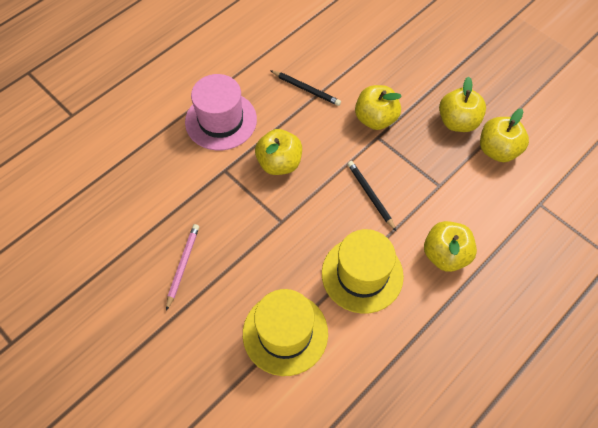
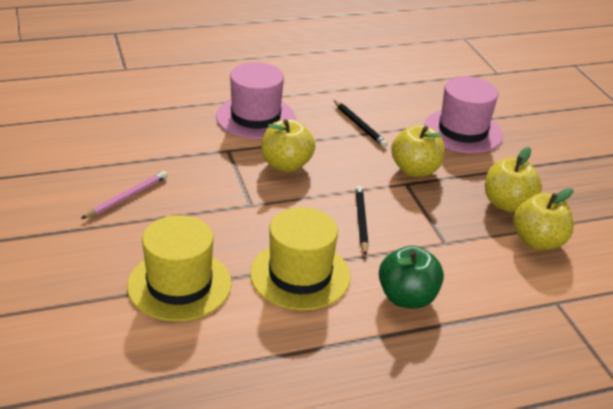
camera: 25 degrees right, 25 degrees down
(384, 56) = (463, 131): none -> pink hat
(445, 255) = (407, 298): yellow apple -> green apple

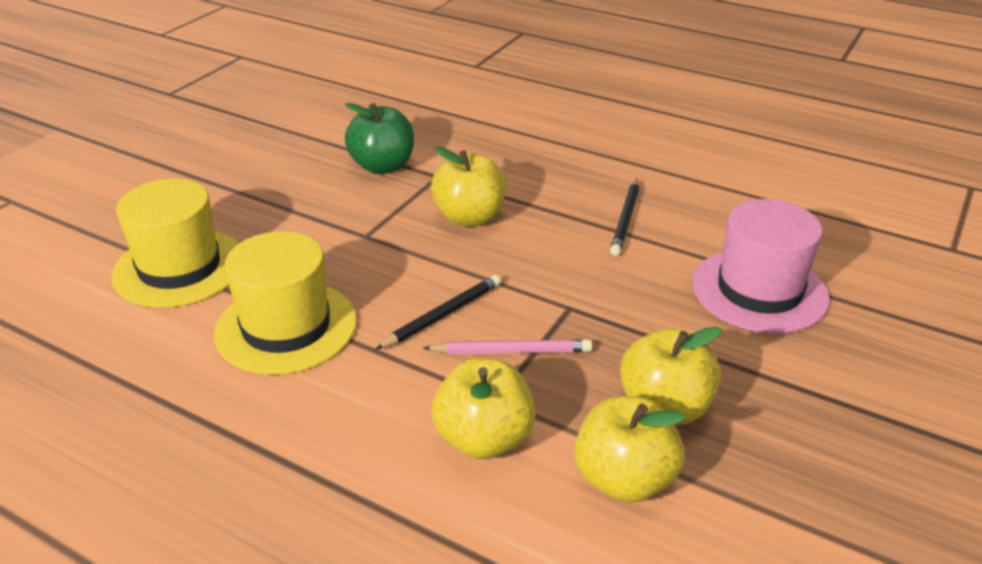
camera: 50 degrees right, 0 degrees up
(127, 197) = (278, 172): pink pencil -> pink pencil (511, 351)
(255, 117) = (521, 159): pink hat -> none
(407, 298) = (342, 424): green apple -> green apple (382, 166)
(415, 170) = (608, 299): yellow apple -> yellow apple (484, 439)

